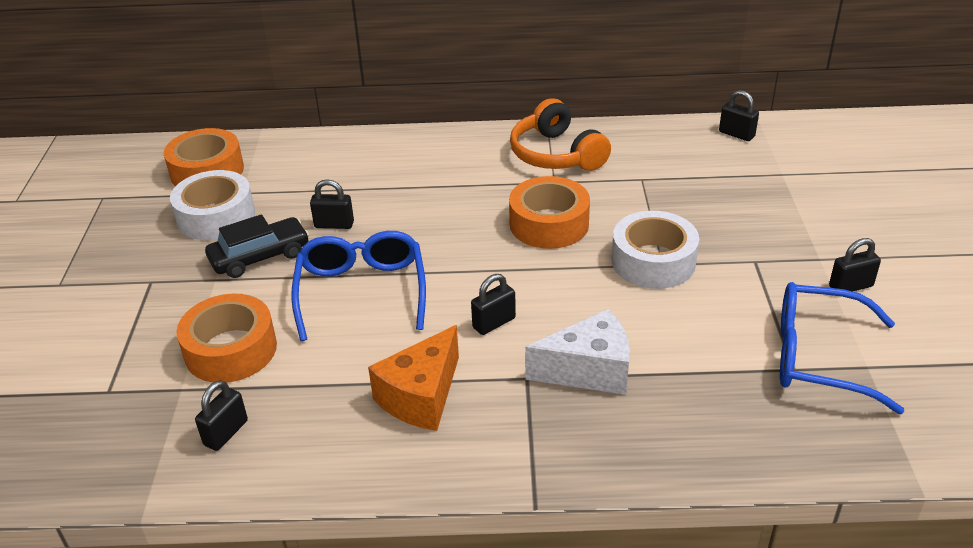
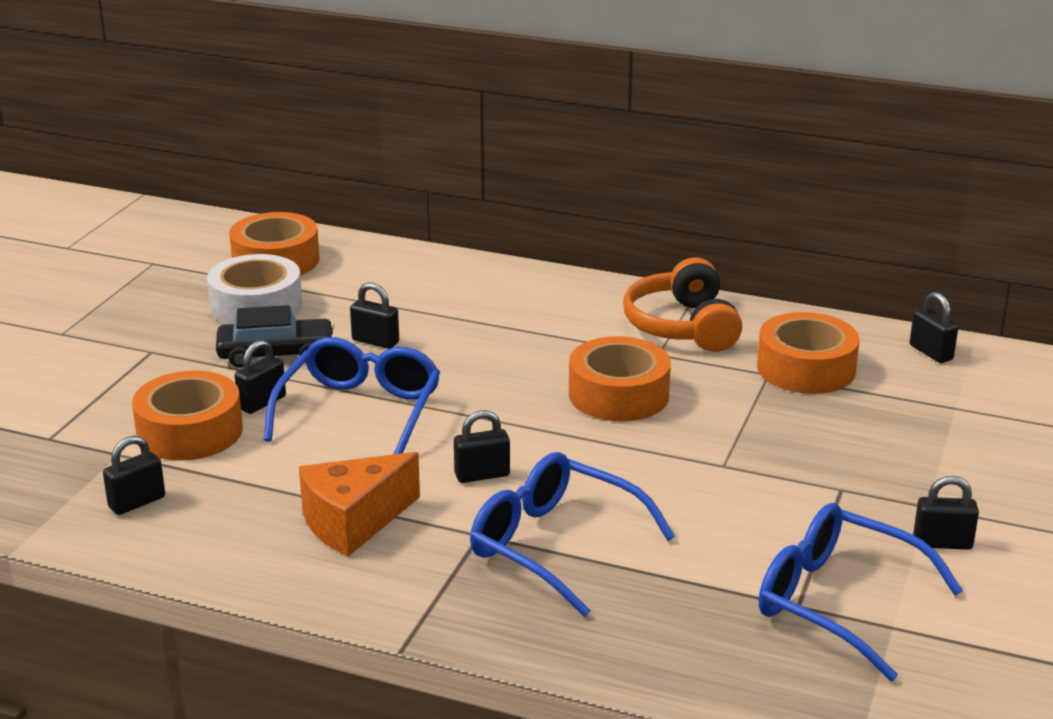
camera: 20 degrees right, 10 degrees down
(276, 305) = (262, 402): none -> black padlock
(589, 370) = (554, 545): white cheese -> blue glasses
(653, 261) = (714, 460): white tape -> none
(664, 168) = (806, 368): none -> orange tape

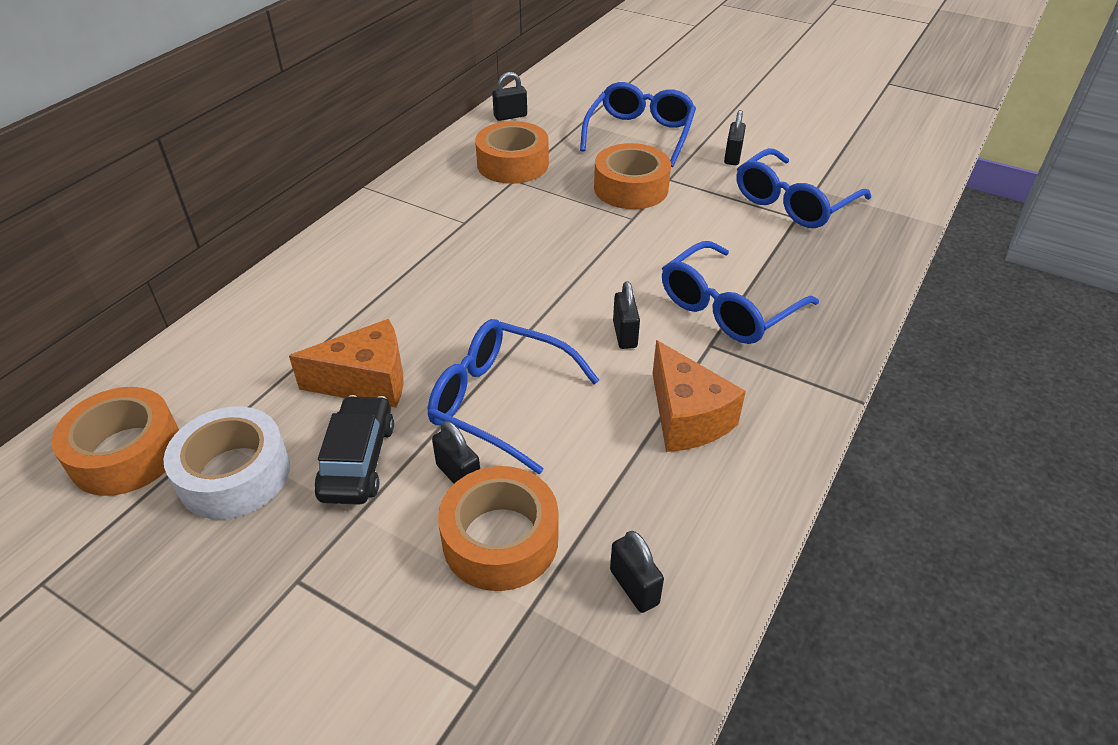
camera: 80 degrees left, 15 degrees up
(375, 341) = (367, 382): black padlock -> orange cheese
(618, 395) = (521, 249): orange tape -> orange tape (631, 188)
(682, 326) = (426, 204): orange headphones -> none
(955, 457) = (640, 134): none -> blue glasses

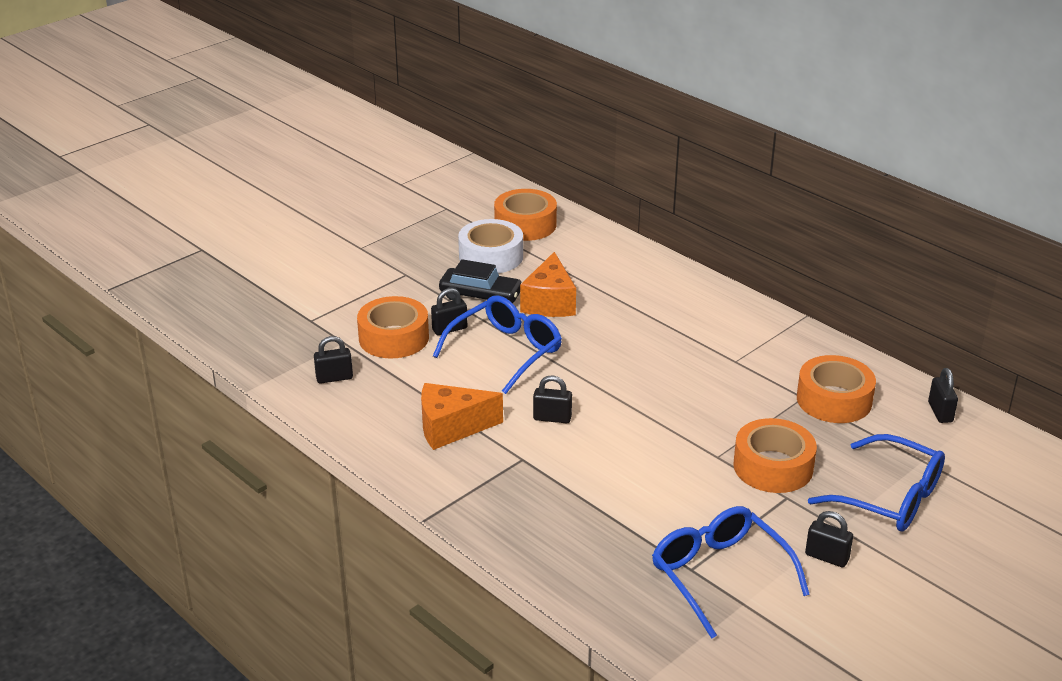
camera: 105 degrees right, 10 degrees down
(727, 308) = (563, 480): blue glasses -> none

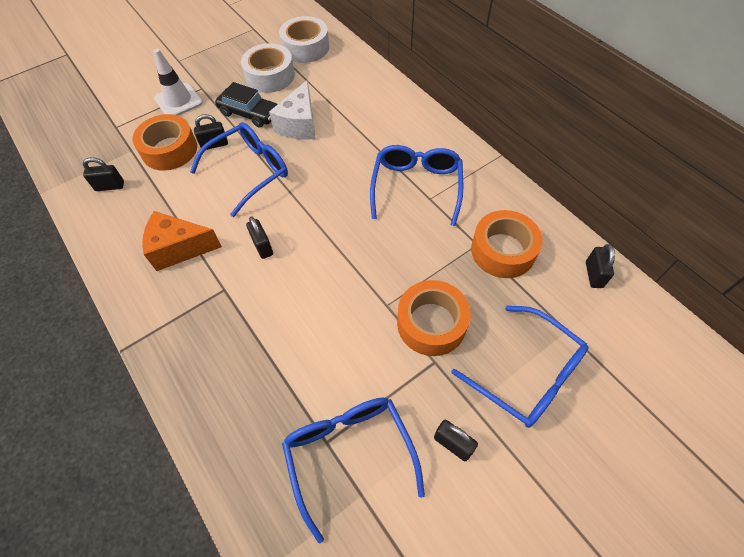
camera: 10 degrees right, 25 degrees up
(381, 289) = (178, 101): none -> white traffic cone
(525, 224) = (305, 47): orange tape -> white tape
(549, 302) = (299, 124): orange cheese -> white cheese
(552, 418) = (262, 246): black padlock -> black padlock turned 45 degrees clockwise
(716, 351) = (416, 187): none -> blue glasses

